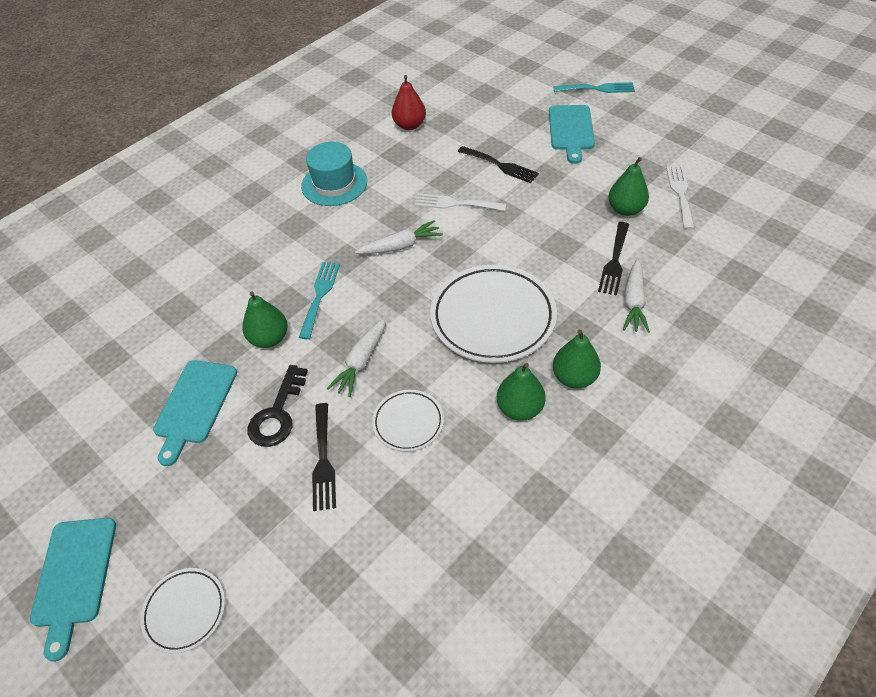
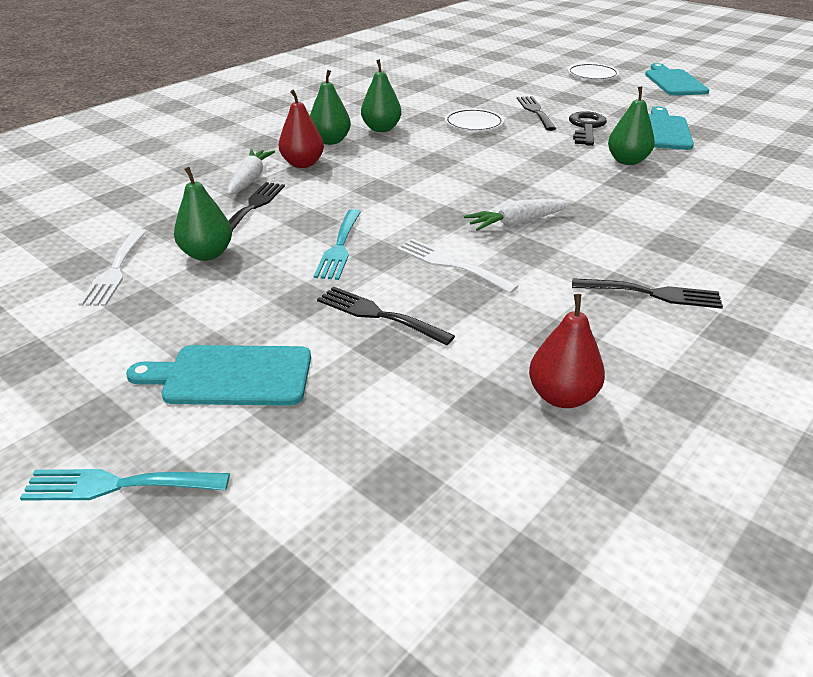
camera: 175 degrees right, 15 degrees down
(320, 296) = (594, 186): turquoise fork -> turquoise fork (339, 247)
(334, 184) = (652, 294): turquoise hat -> black fork
(361, 362) = (527, 149): white carrot -> none
(455, 204) = (450, 265): white fork -> white fork turned 150 degrees counterclockwise
(493, 317) = (401, 171): white plate -> none
(571, 130) = (231, 376): turquoise cutting board -> turquoise cutting board turned 90 degrees counterclockwise
(592, 329) = (303, 164): none -> red pear

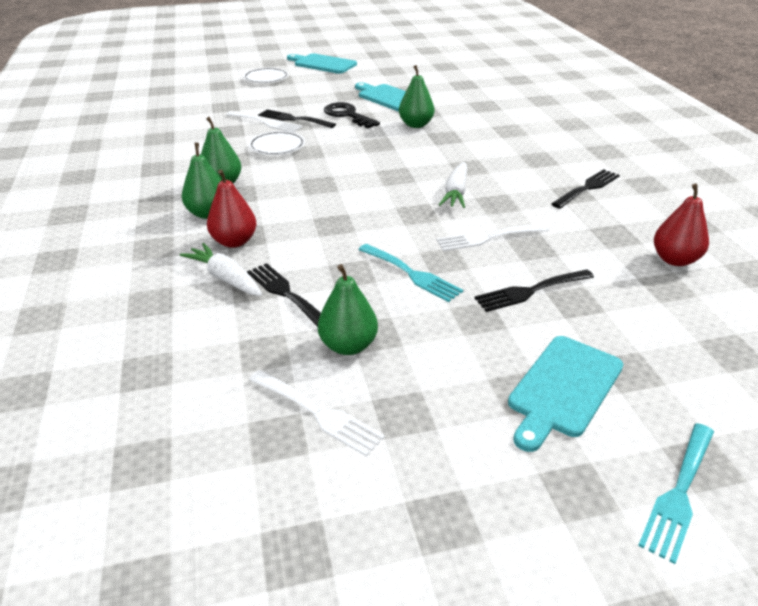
camera: 55 degrees left, 0 degrees up
(509, 105) = (266, 123): none -> white fork

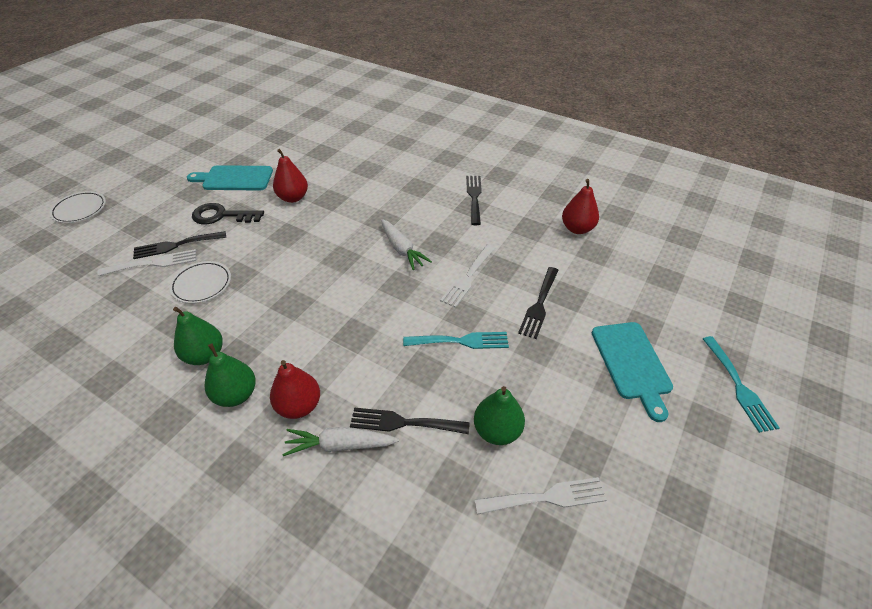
camera: 45 degrees left, 10 degrees up
(323, 64) = (119, 165): turquoise cutting board -> none
(416, 125) = (293, 198): green pear -> red pear

